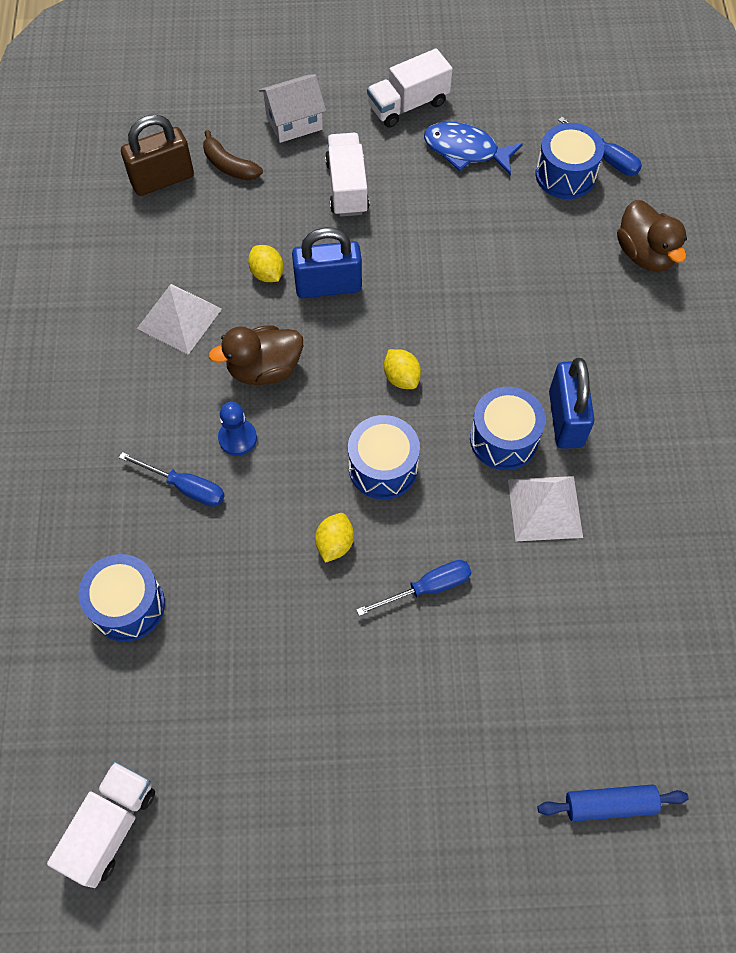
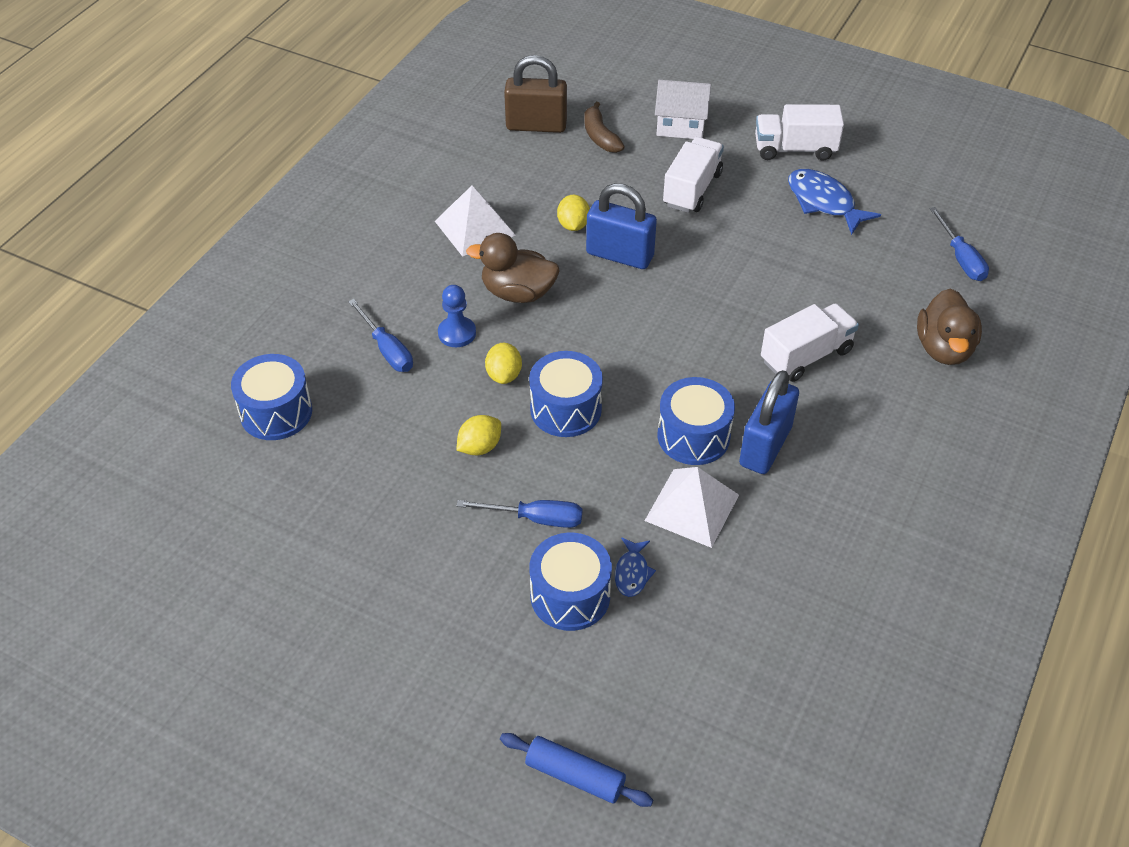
camera: 30 degrees right, 15 degrees down
(110, 827) = (140, 563): white truck -> white truck (806, 356)
(401, 377) = (633, 349): yellow lemon -> yellow lemon (504, 375)
(537, 595) = (632, 573): none -> blue fish
(565, 175) = (908, 256): blue drum -> blue drum (570, 596)

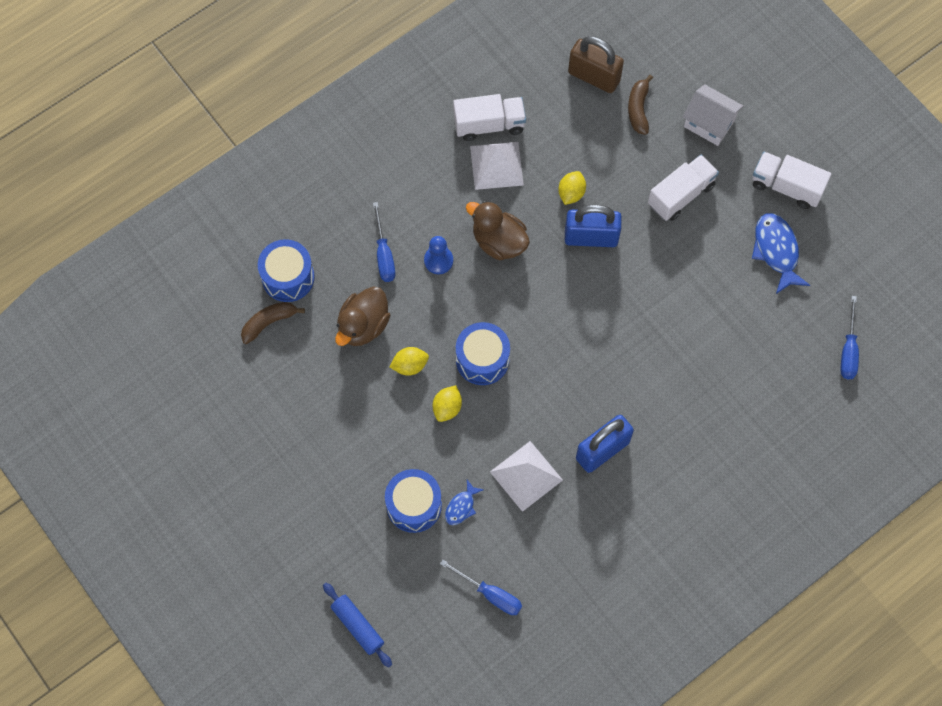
camera: 25 degrees right, 20 degrees up
(273, 467) = (269, 322): none -> brown banana
(504, 375) = (454, 312): yellow lemon -> yellow lemon (447, 408)
(535, 519) = (420, 438): blue screwdriver -> blue screwdriver (490, 594)
(620, 255) = (591, 237): blue padlock -> blue padlock turned 45 degrees counterclockwise
(693, 436) = (558, 420): blue drum -> none
(806, 356) = (676, 388): white truck -> white truck (489, 125)
(943, 349) = (780, 425): brown duck -> brown duck (363, 326)

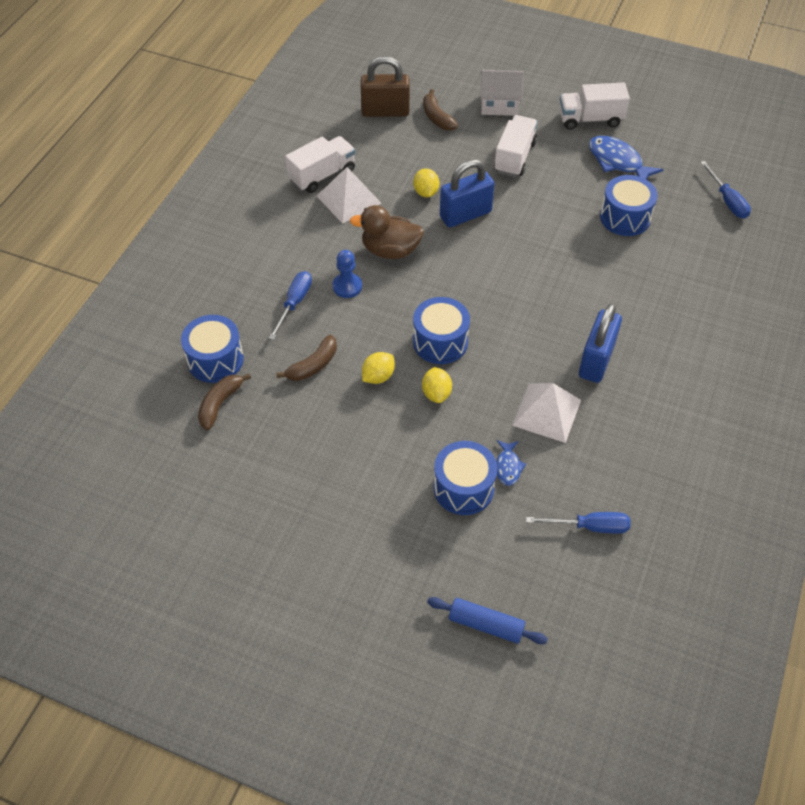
camera: 30 degrees left, 15 degrees down
(363, 326) = (313, 365): brown duck -> brown banana
(384, 254) = (294, 303): blue screwdriver -> blue screwdriver turned 120 degrees counterclockwise
(736, 317) = (625, 217): none -> blue drum

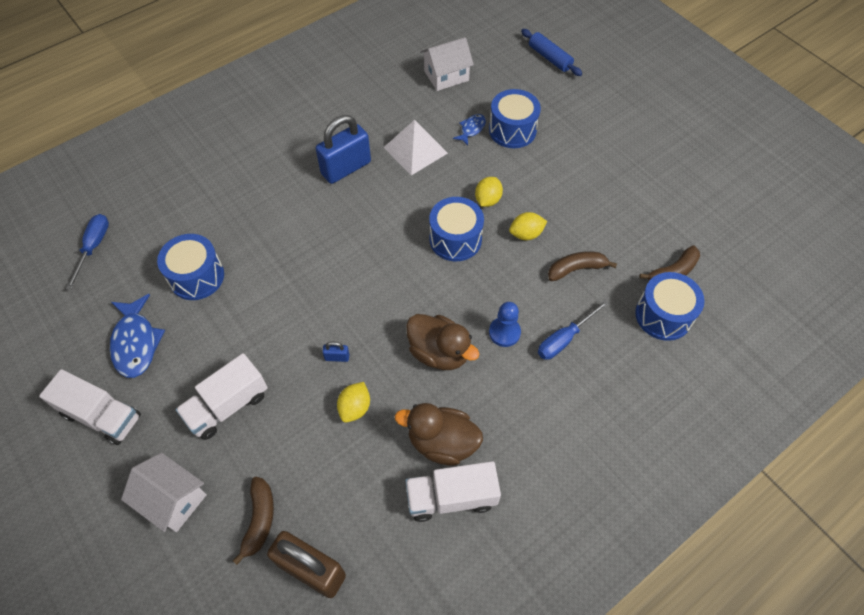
camera: 150 degrees left, 5 degrees up
(349, 199) = (442, 442): white pyramid -> brown duck
(465, 214) = (337, 357): blue padlock -> blue padlock, size x0.41
(589, 527) = (446, 76): blue screwdriver -> white house

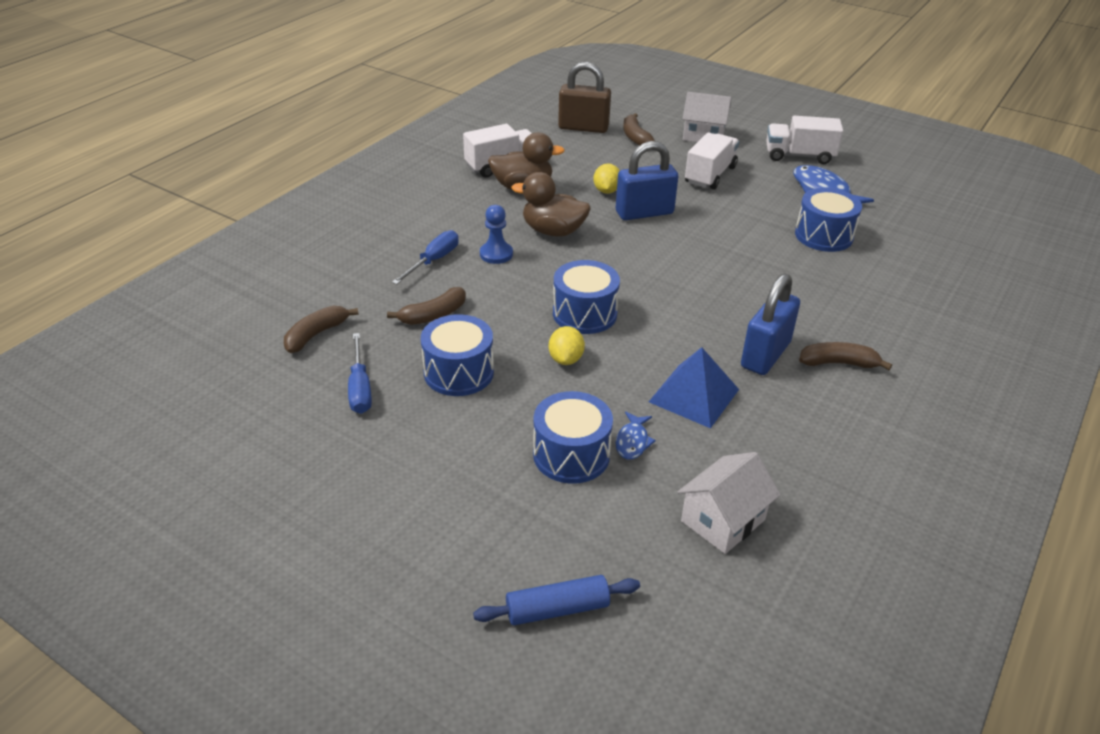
camera: 160 degrees right, 20 degrees down
(94, 247) = (945, 236): blue screwdriver -> blue screwdriver (360, 388)
(302, 149) = (838, 363): none -> brown banana
(337, 357) = (644, 213): blue padlock -> blue padlock, size x2.44
(415, 150) = (694, 395): white pyramid -> blue pyramid
(526, 234) = (503, 335): yellow lemon -> none
(549, 58) = (557, 609): blue rolling pin -> blue rolling pin turned 45 degrees counterclockwise
(663, 315) = (328, 296): blue drum -> blue drum (458, 372)

